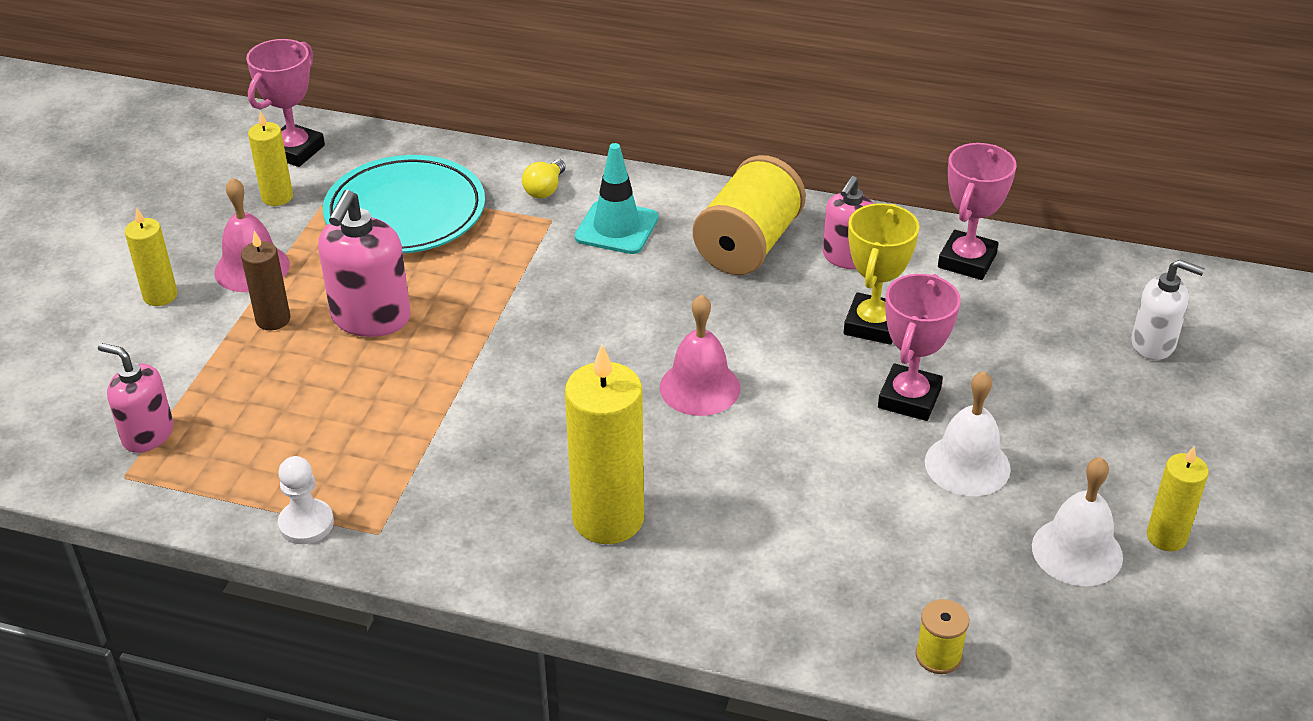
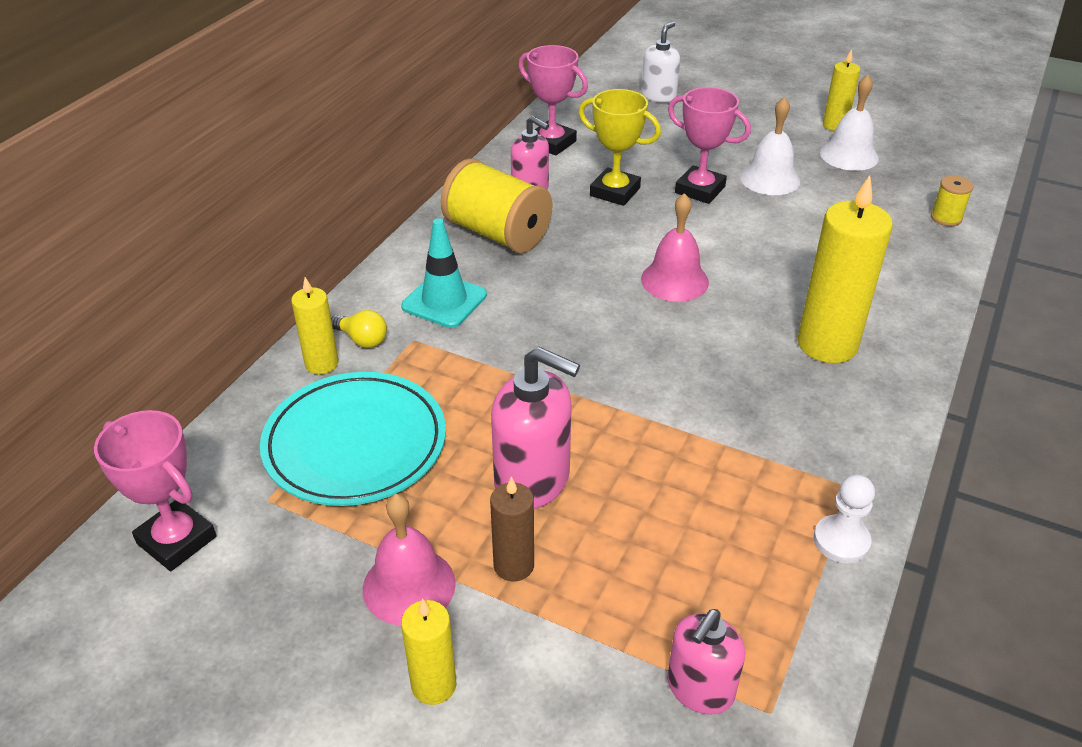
camera: 80 degrees left, 0 degrees up
(277, 197) = (270, 559): yellow candle -> yellow candle (321, 364)

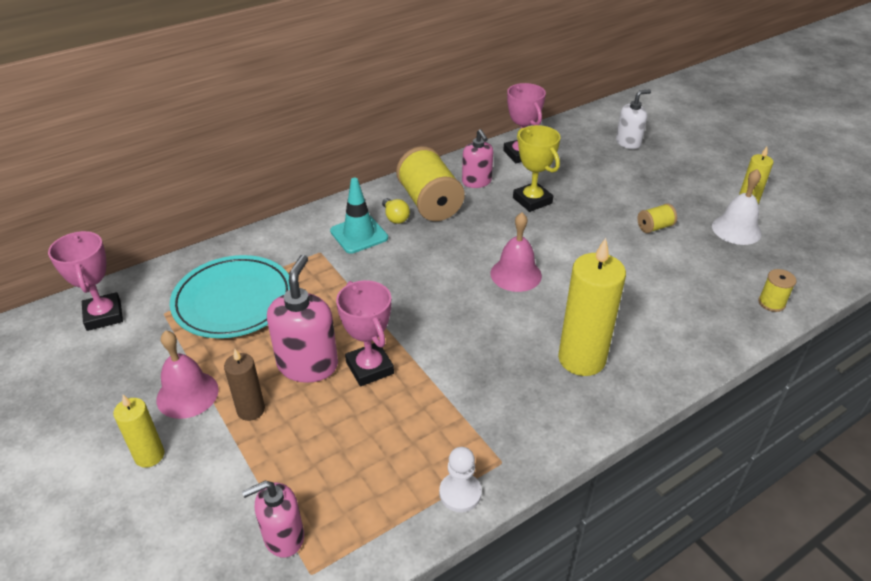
camera: 30 degrees right, 0 degrees up
(321, 364) = (258, 247): yellow candle -> none
(362, 339) = (292, 241): yellow light bulb -> yellow light bulb (395, 217)
(533, 480) = (308, 365): pink soap dispenser -> pink soap dispenser turned 135 degrees counterclockwise
(700, 190) = (594, 218): pink trophy -> pink trophy (369, 368)
(770, 179) = (654, 227): white bell -> yellow spool

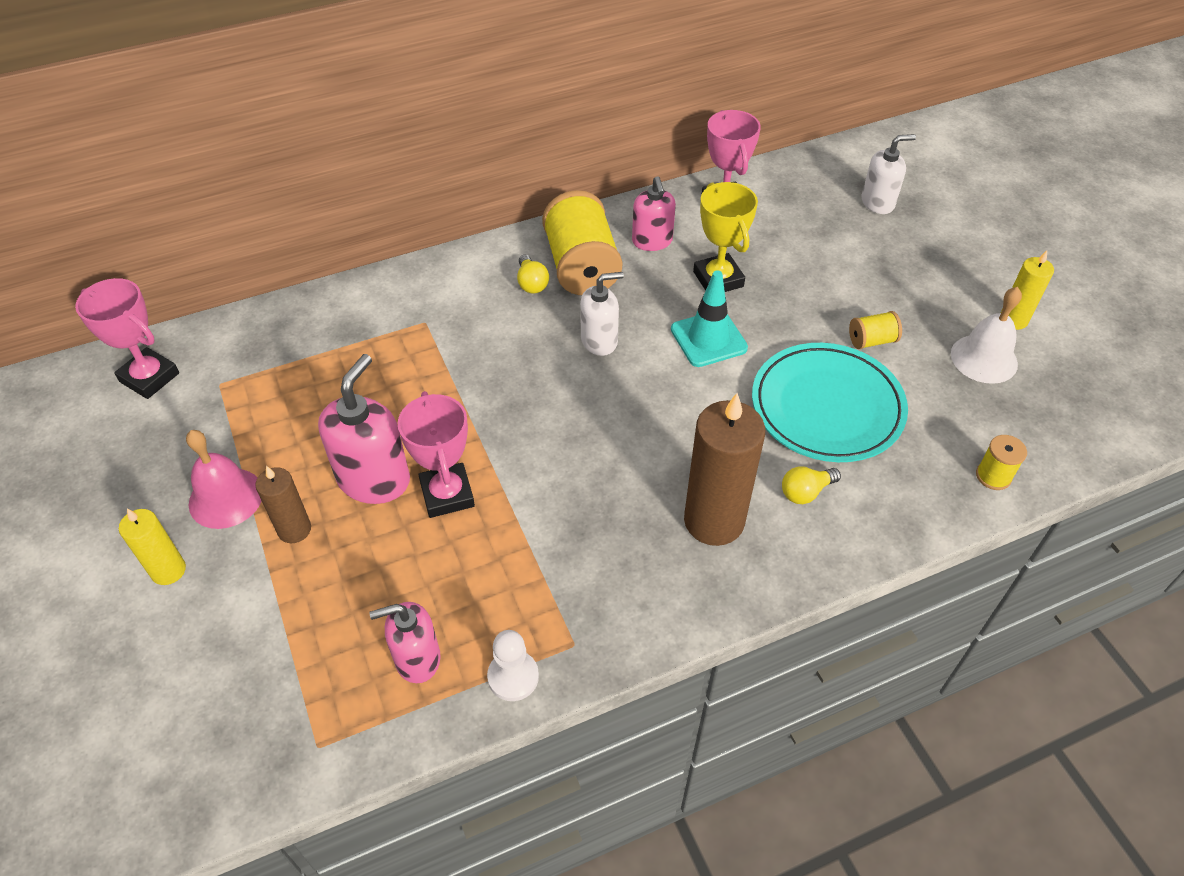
camera: 10 degrees right, 10 degrees up
(103, 315) = (149, 377): pink trophy -> pink trophy turned 45 degrees counterclockwise
(233, 301) = (305, 378): turquoise plate -> turquoise plate (827, 407)
(283, 537) = (297, 696): pink soap dispenser -> pink soap dispenser (417, 659)
(359, 234) = (479, 303): turquoise traffic cone -> turquoise traffic cone (708, 339)
(457, 249) = (599, 341): none -> white soap dispenser
(516, 274) = (664, 387): pink bell -> none
(581, 359) = (714, 521): yellow candle -> brown candle
(642, 330) = (805, 492): none -> yellow light bulb

